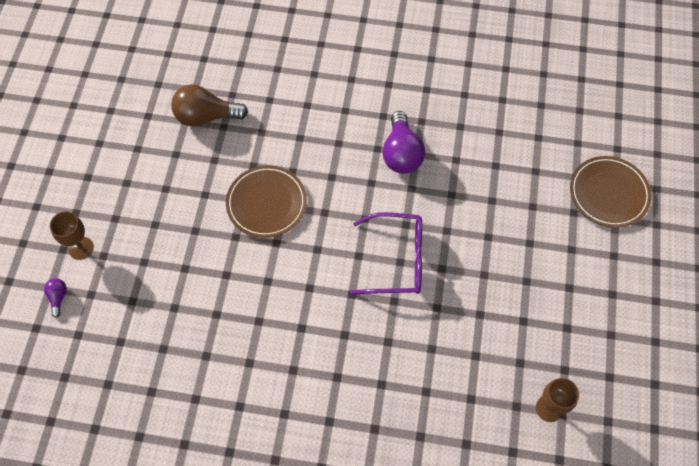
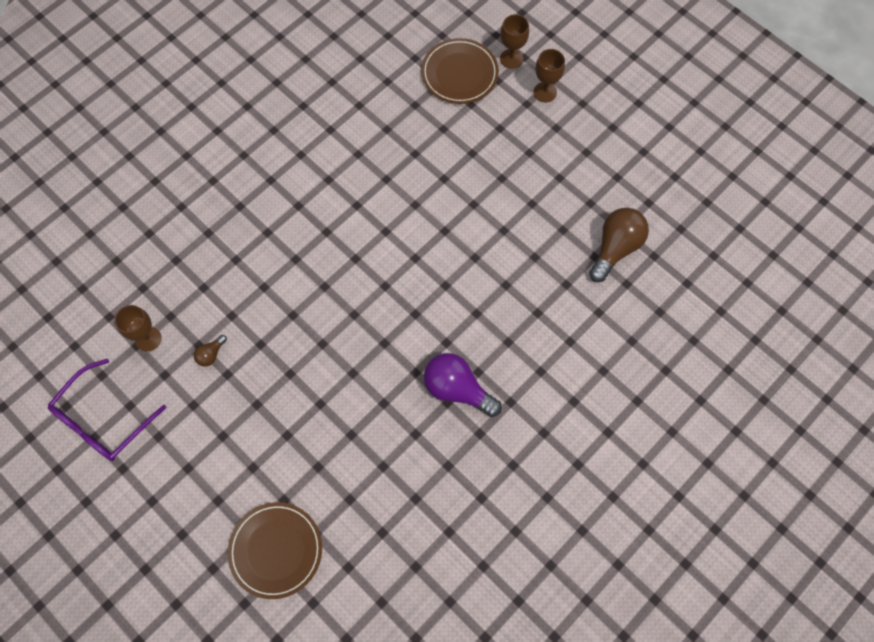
camera: 125 degrees right, 5 degrees up
(58, 297) = (511, 58): purple light bulb -> brown goblet
(266, 203) = (488, 245): brown plate -> brown plate (459, 73)
(397, 260) = (357, 313): purple glasses -> purple glasses (102, 420)
(519, 346) = (211, 354): none -> brown light bulb

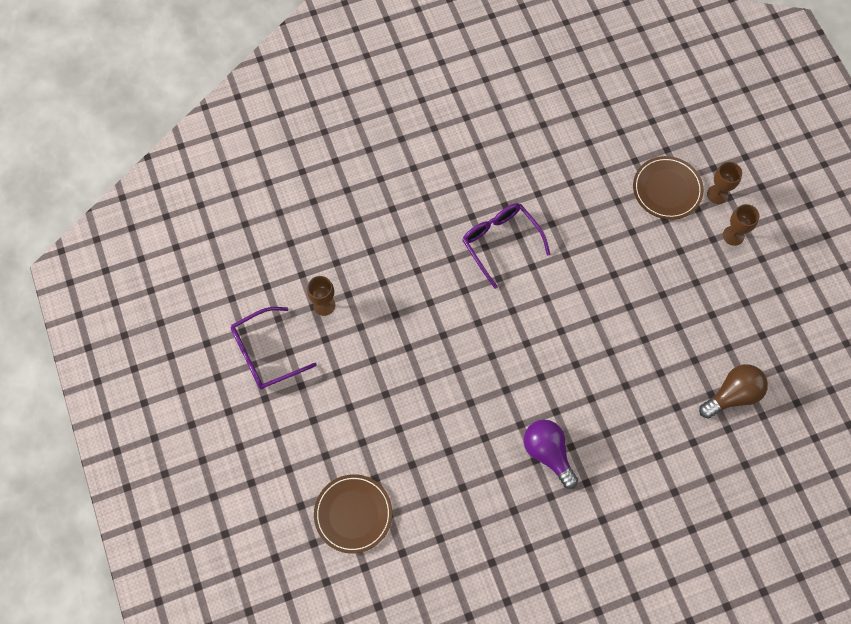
camera: 25 degrees right, 0 degrees up
(211, 354) = (367, 339): brown light bulb -> none
(312, 194) = (500, 242): none -> purple glasses

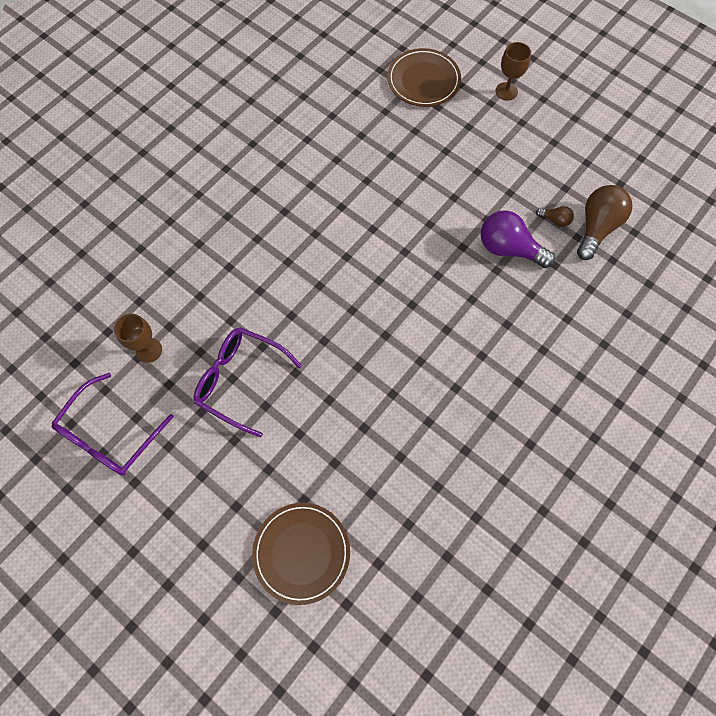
camera: 30 degrees left, 0 degrees up
(500, 242) = (296, 199): purple glasses -> purple glasses (240, 380)
(548, 453) = (464, 374): purple light bulb -> purple light bulb (508, 249)
(701, 370) = (555, 220): none -> brown light bulb
(717, 194) = (470, 64): brown goblet -> none

